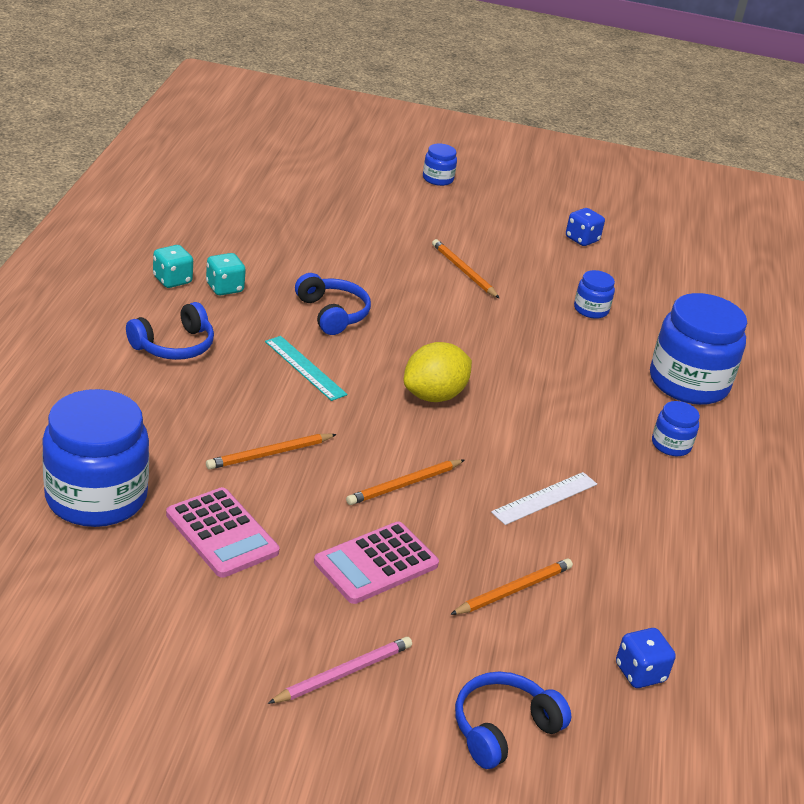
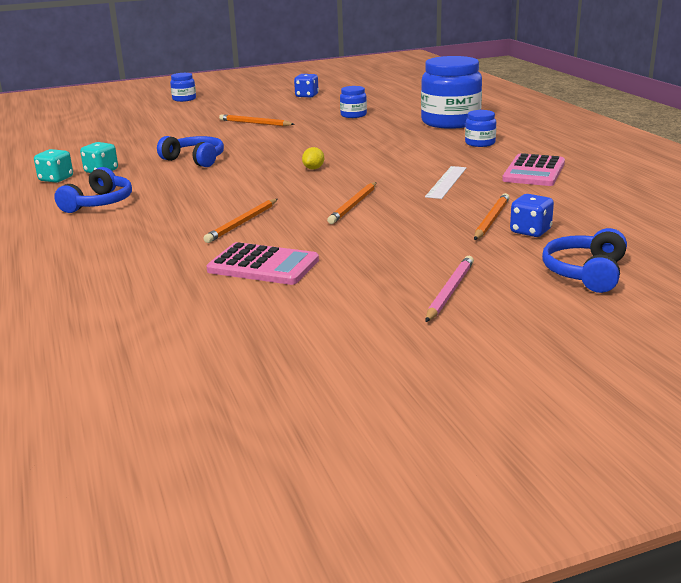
camera: 25 degrees left, 10 degrees down
(96, 497) = (139, 284): blue jar -> none
(305, 368) = (210, 184): turquoise ruler -> none
(376, 563) = (390, 240): pink calculator -> pink calculator (534, 172)
(434, 395) = (313, 168): yellow lemon -> yellow lemon, size x0.47
(640, 673) = (616, 222): blue dice -> blue dice (530, 231)

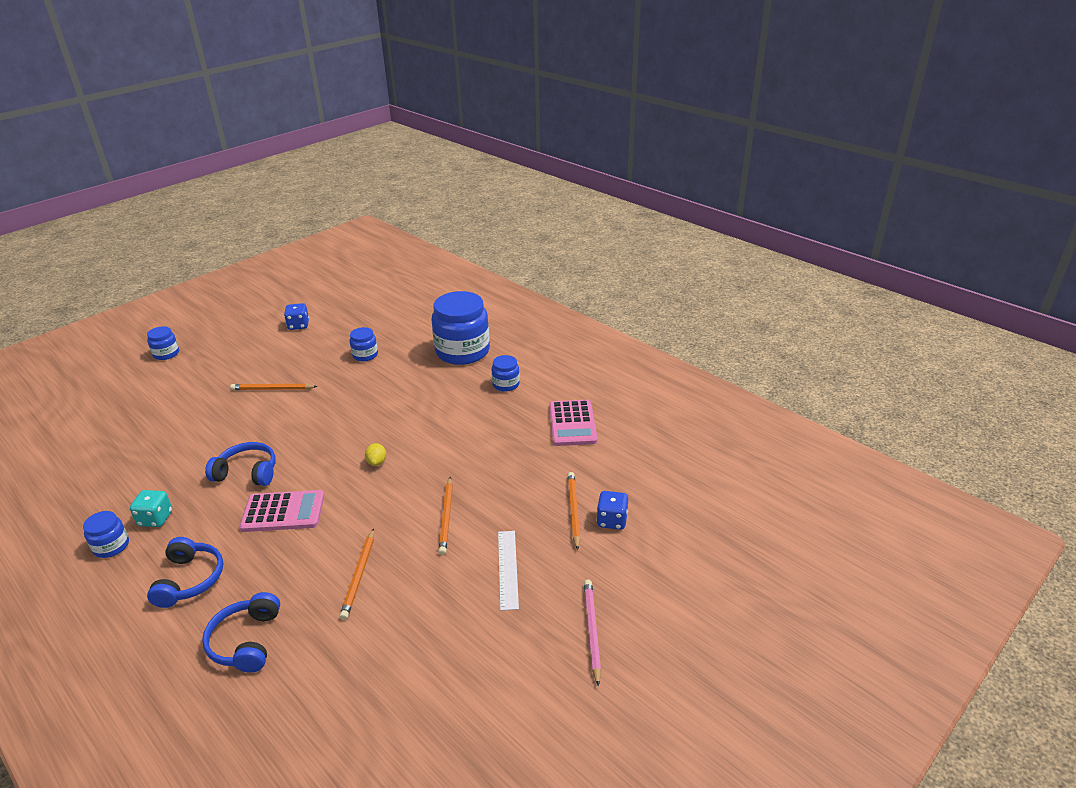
camera: 25 degrees left, 10 degrees up
(56, 179) = (111, 546): turquoise dice -> blue jar
(263, 266) = (417, 641): pink calculator -> pink calculator (283, 512)
(446, 182) = (508, 458): white ruler -> white ruler (508, 569)
(585, 273) = (679, 571): blue headphones -> blue headphones (246, 641)

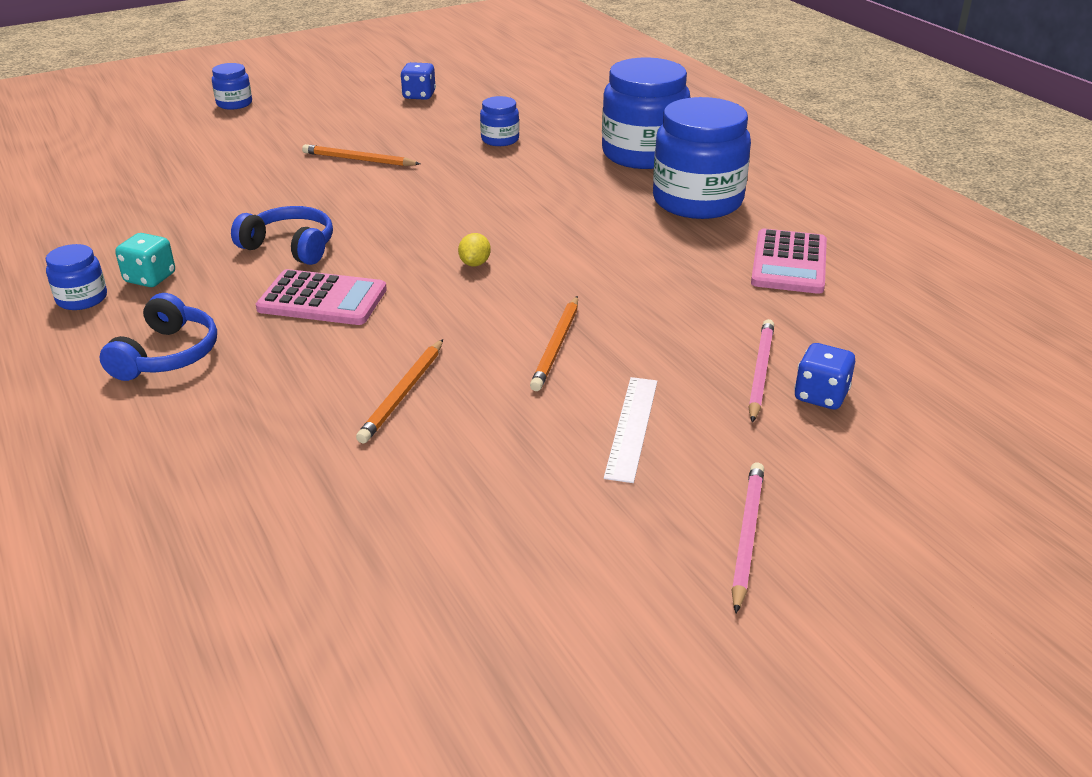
camera: 15 degrees right, 0 degrees up
(246, 641) = (214, 442): blue headphones -> none
(506, 384) = (697, 201): blue jar -> blue jar, size x2.14
(573, 510) = (760, 372): orange pencil -> pink pencil

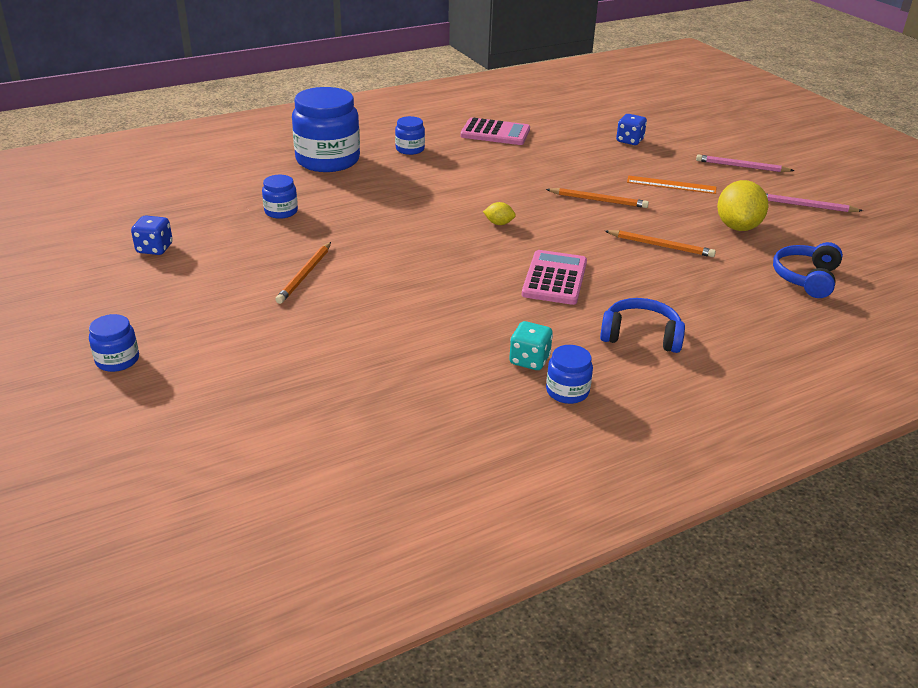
camera: 90 degrees left, 0 degrees up
(290, 247) = (473, 297): blue headphones -> blue headphones (805, 278)
(468, 487) = (737, 227): none -> yellow lemon
(632, 427) = (671, 185): white ruler -> orange ruler
(697, 201) = (410, 149): blue jar -> blue jar, size x0.47
(760, 372) = (612, 151): pink pencil -> pink pencil (805, 206)

